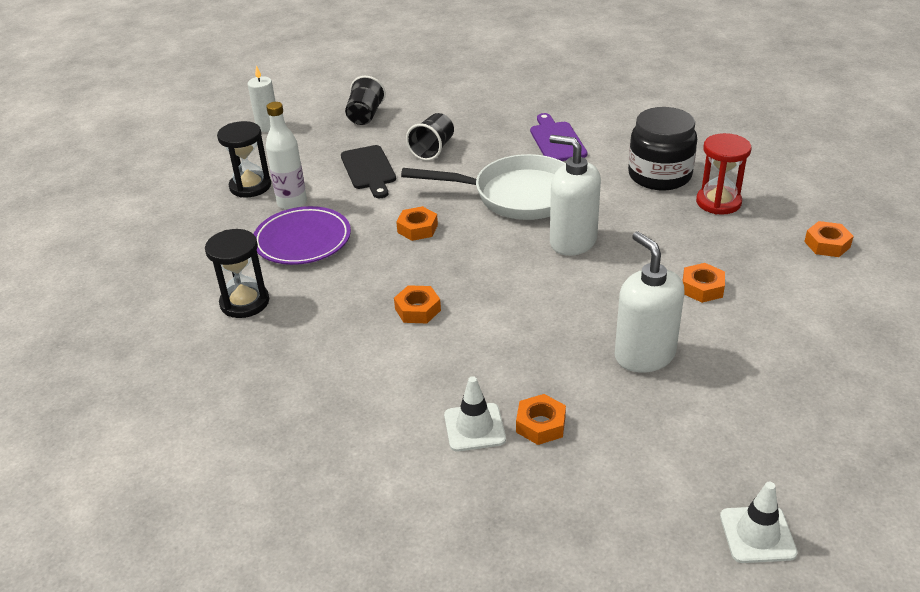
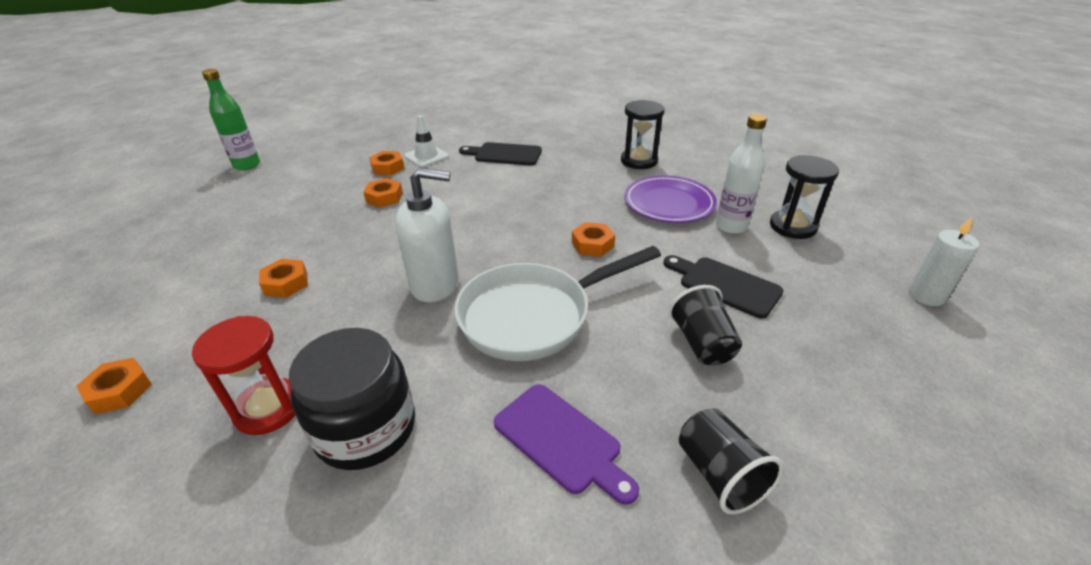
camera: 145 degrees right, 0 degrees up
(365, 115) = (868, 366): black cup -> black cup (720, 474)
(372, 383) = (504, 154): none -> black cutting board
(417, 310) = (520, 192): orange nut -> orange nut (384, 197)
(644, 355) = (330, 218): white soap dispenser -> none
(757, 534) = (247, 165): white traffic cone -> green bottle

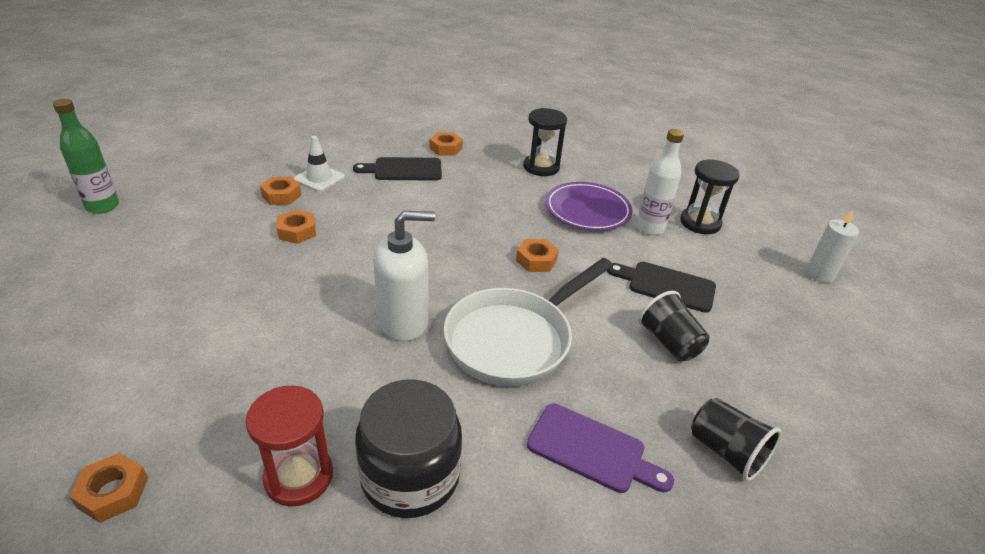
camera: 20 degrees left, 0 degrees up
(286, 283) = (239, 343): orange nut -> orange nut (446, 148)

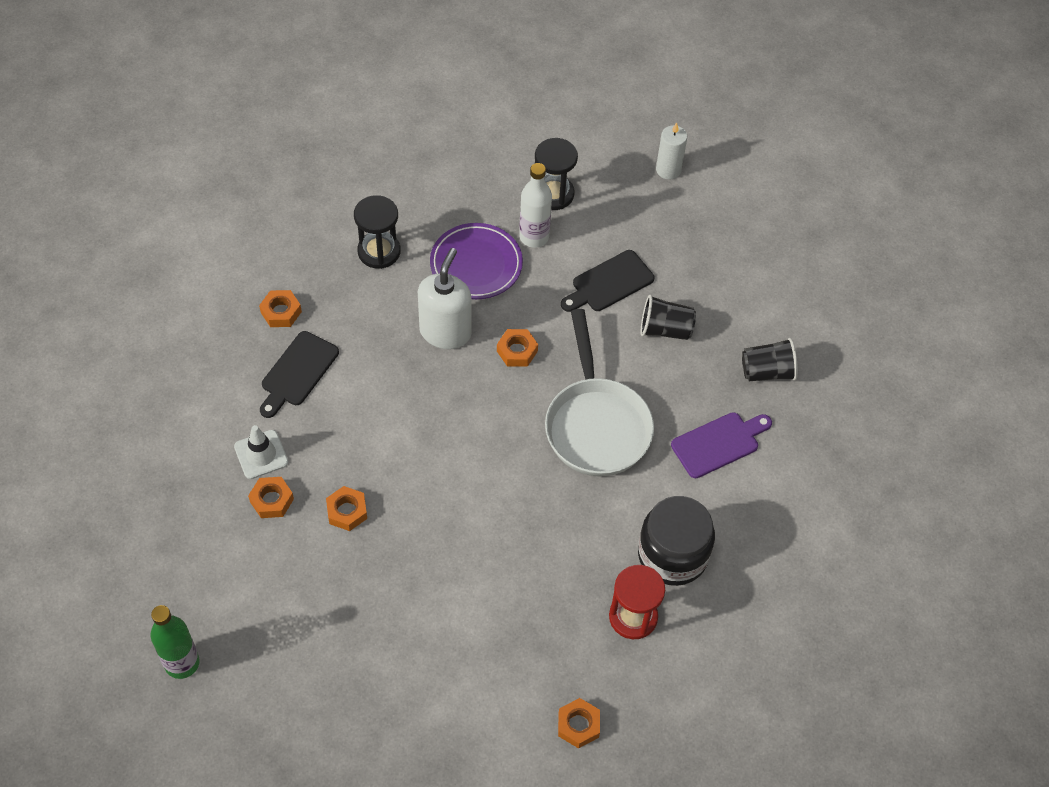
camera: 55 degrees left, 20 degrees up
(403, 321) = (527, 487): white soap dispenser -> white soap dispenser (445, 332)

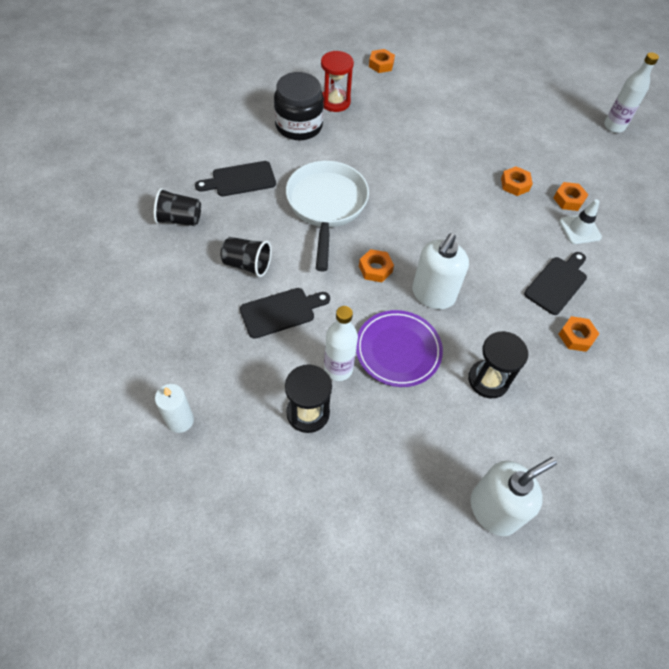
camera: 170 degrees left, 0 degrees up
(182, 663) = (614, 126): green bottle -> white bottle
(371, 147) = (494, 509): none -> white soap dispenser
(718, 443) = (240, 180): purple cutting board -> black cutting board

